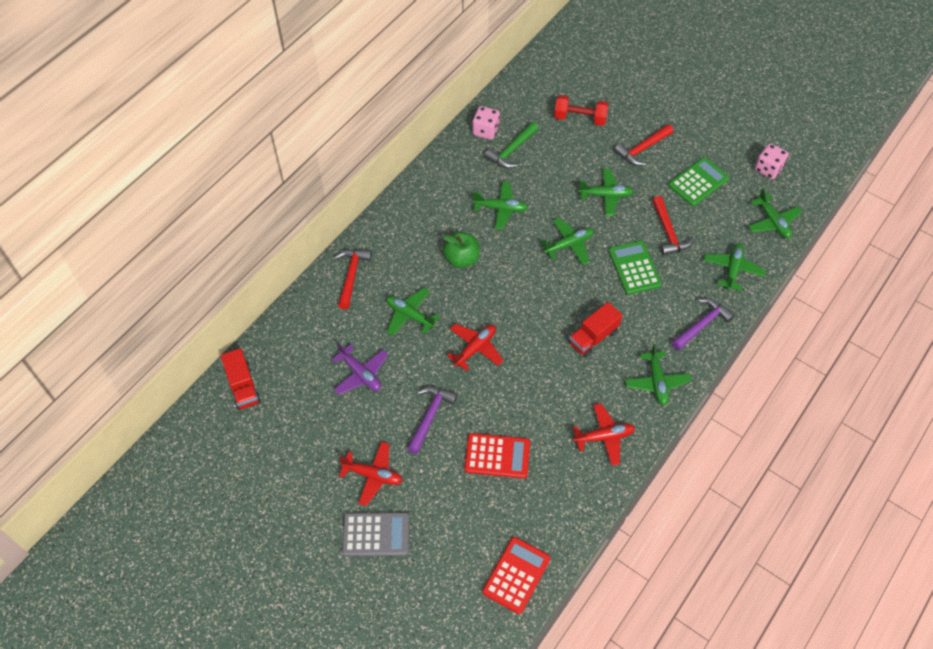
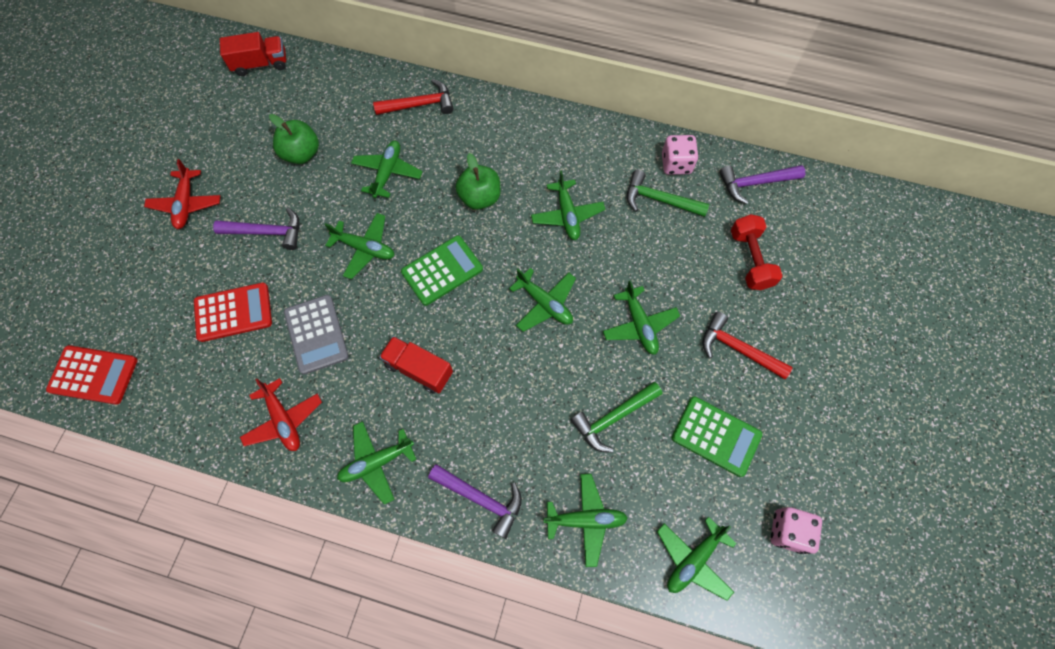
camera: 70 degrees right, 10 degrees up
(243, 387) = (260, 64): red truck -> red truck turned 150 degrees counterclockwise
(361, 374) = (302, 153): purple plane -> green apple
(376, 534) = (121, 228): grey calculator -> grey calculator (316, 334)
(475, 348) = (365, 248): red plane -> green plane
(497, 456) = (233, 312): red calculator -> red calculator turned 90 degrees counterclockwise
(521, 93) = (755, 183): none -> purple hammer
(634, 268) = (539, 390): green calculator -> green calculator (442, 270)
(668, 232) = (613, 417): red hammer -> green hammer

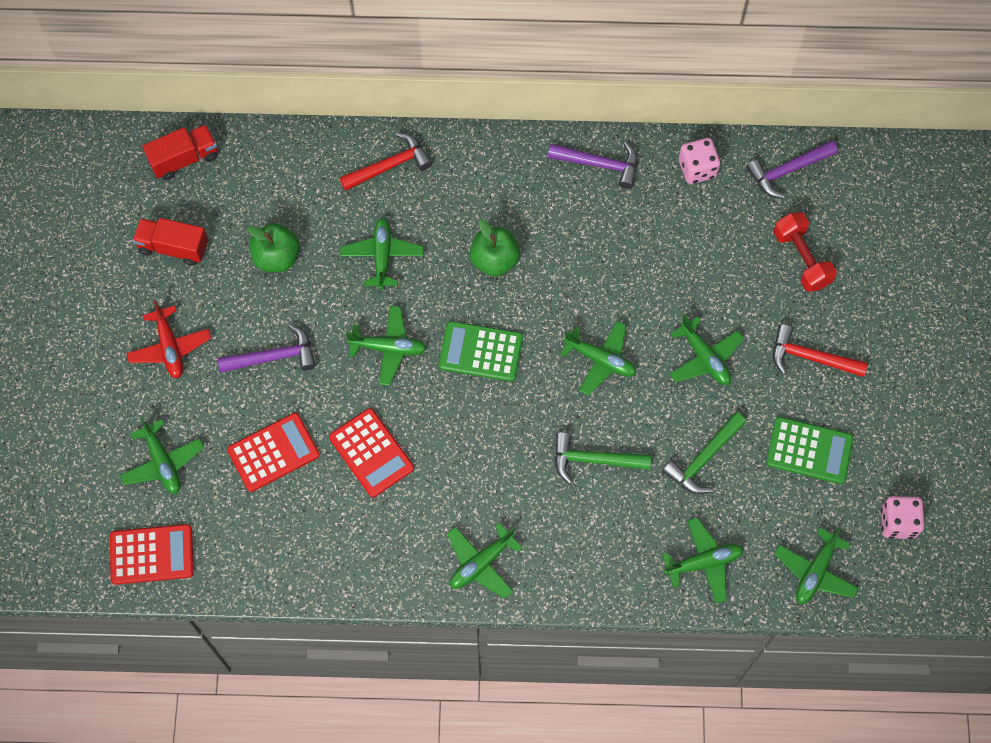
camera: 15 degrees left, 0 degrees up
(283, 420) = (371, 547): red plane -> none
(316, 334) = (371, 453): grey calculator -> red calculator
(419, 369) = (492, 461): red truck -> red truck (173, 247)
(442, 270) = (480, 352): green calculator -> green calculator turned 120 degrees counterclockwise
(481, 499) = (596, 570): purple hammer -> purple hammer (599, 164)
(567, 215) = (595, 257): green plane -> green plane (163, 462)
(659, 200) = (690, 215): green hammer -> green hammer (594, 460)

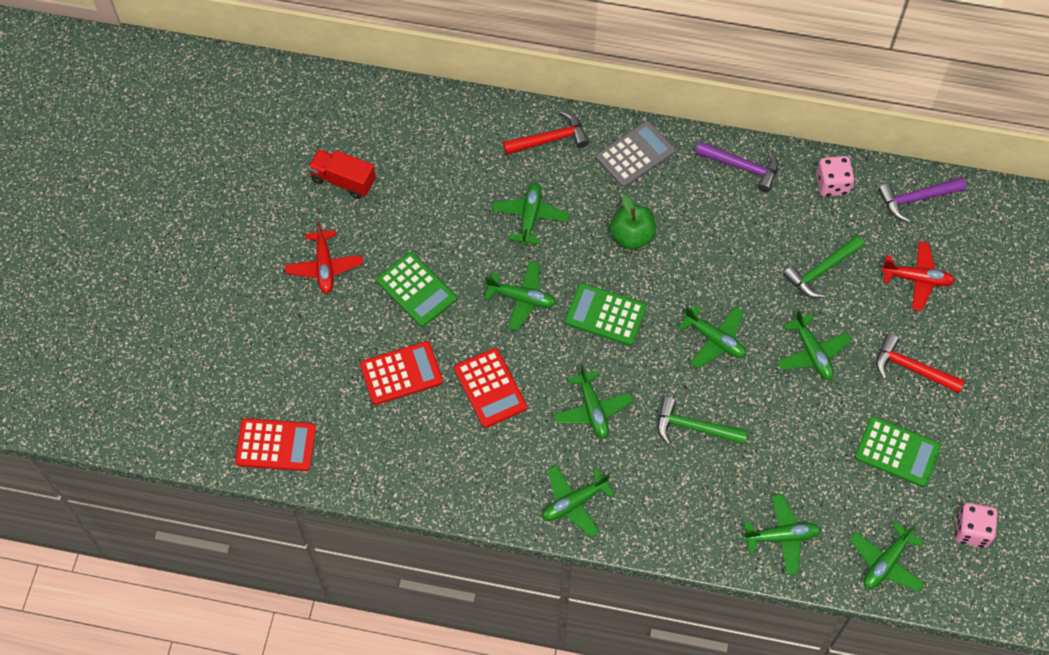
camera: 10 degrees right, 5 degrees down
(163, 462) = (300, 366): green plane -> green plane (592, 409)
(184, 159) = (366, 106): red truck -> none
(274, 357) = (416, 290): purple hammer -> green calculator
(277, 257) = (434, 203): green apple -> none
(483, 168) = (635, 154): none -> grey calculator
(703, 459) = (796, 443): green hammer -> green hammer (821, 271)
(801, 259) = (917, 279): red dumbbell -> red plane

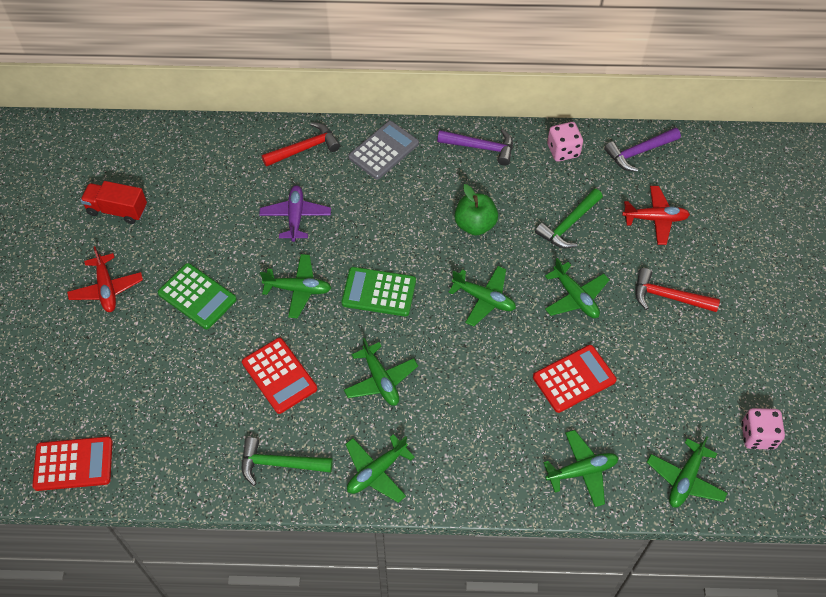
camera: 10 degrees left, 5 degrees down
(401, 373) = (191, 375): red calculator -> red calculator (574, 379)
(530, 217) = (295, 217): green plane -> purple plane
(632, 236) = (392, 220): green apple -> green apple (475, 225)
(694, 427) = (479, 381): green hammer -> green hammer (280, 463)
(897, 452) = (672, 374): green calculator -> none

